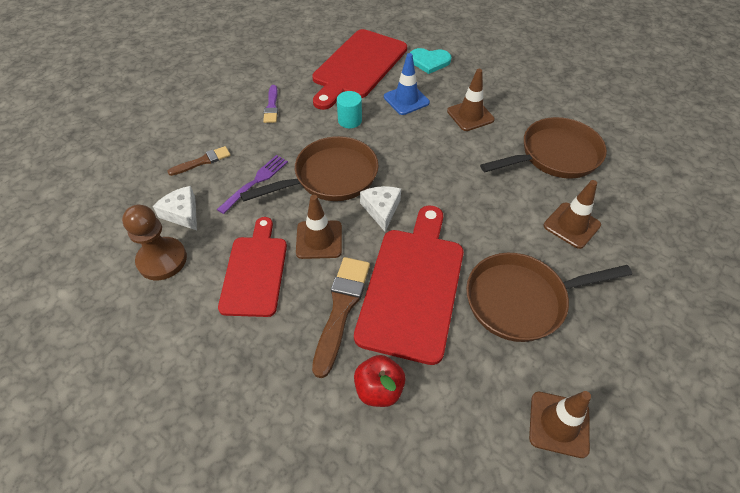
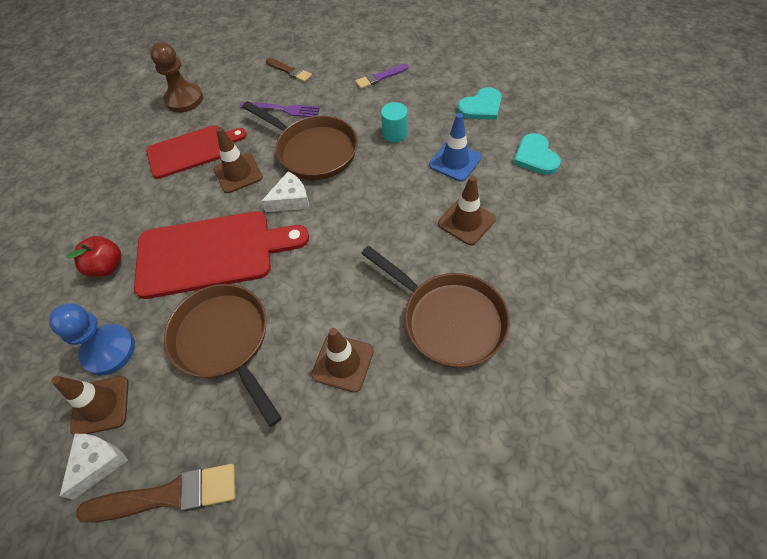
camera: 70 degrees right, 5 degrees up
(182, 213) = (231, 87): white cheese -> white cheese (98, 463)
(341, 309) = (173, 215): brown brush -> brown brush (168, 495)
(358, 66) = (481, 107): red cutting board -> turquoise heart
(495, 405) = (108, 350): none -> blue pawn

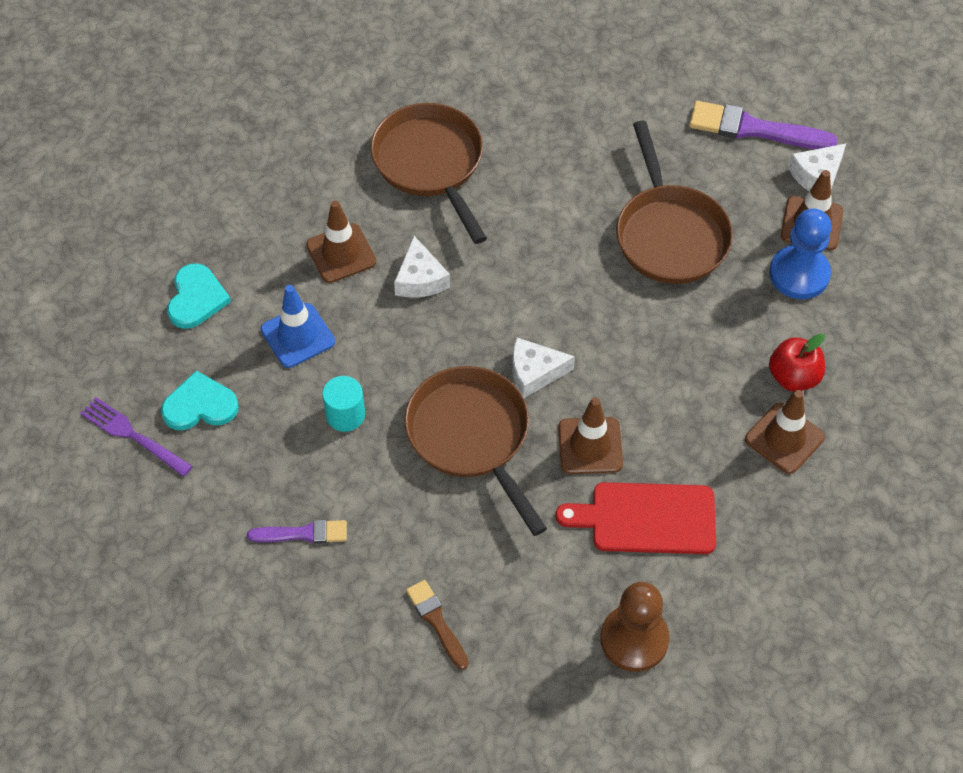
camera: 160 degrees left, 0 degrees up
(168, 495) = (754, 129): brown brush -> purple brush
(211, 253) = (658, 340): red cutting board -> none
(283, 109) = (483, 538): purple fork -> purple fork (133, 436)
(343, 363) = (556, 168): brown traffic cone -> brown traffic cone (784, 438)
(400, 227) = (420, 279): none -> white cheese

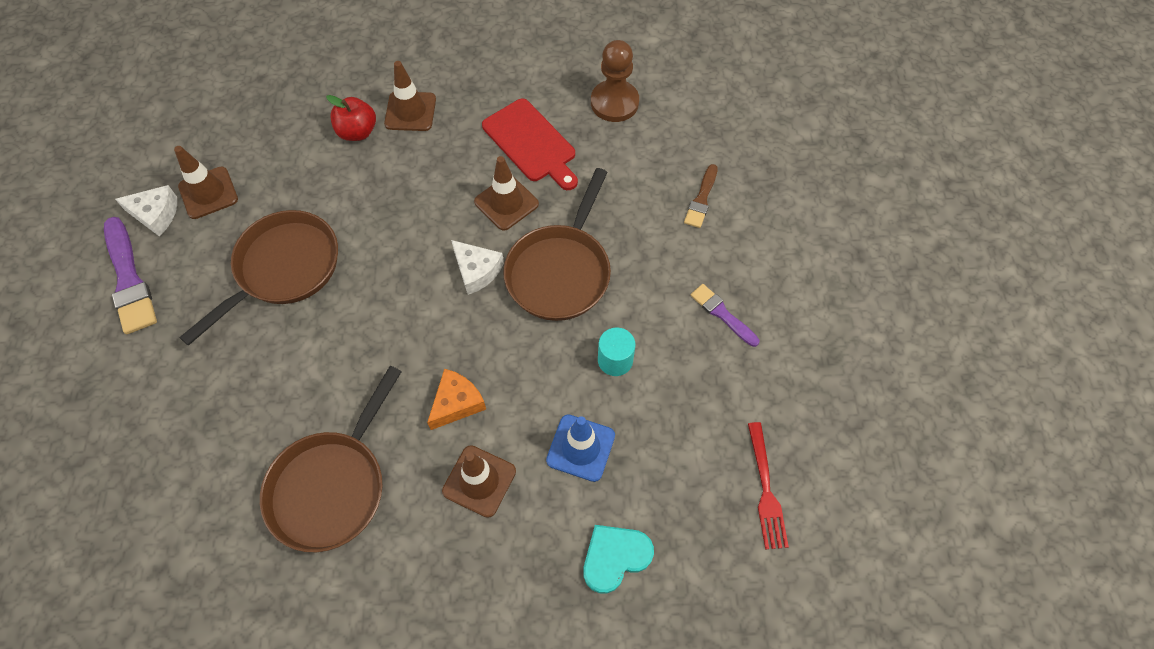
camera: 130 degrees left, 5 degrees up
(133, 436) = (766, 489): purple fork -> red fork
(200, 405) = (699, 465): turquoise heart -> none
(420, 279) = (456, 403): white cheese -> orange cheese
(799, 274) = (263, 175): blue pawn -> none

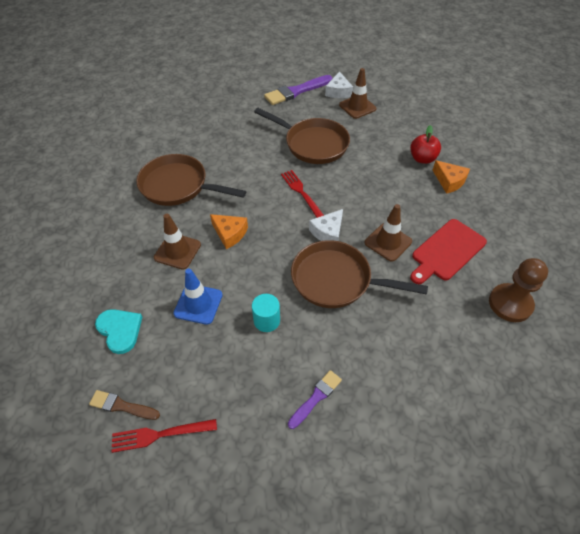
camera: 85 degrees right, 10 degrees down
(391, 297) = (301, 193): none -> red fork
(410, 111) = (449, 181): brown traffic cone -> orange cheese
(701, 199) = (429, 377): brown brush -> brown brush (122, 406)

